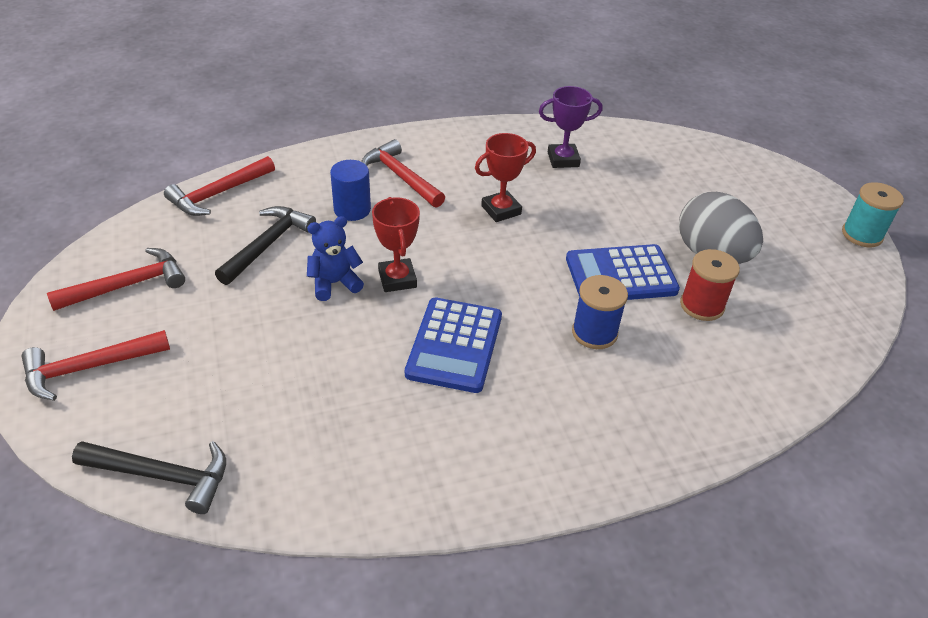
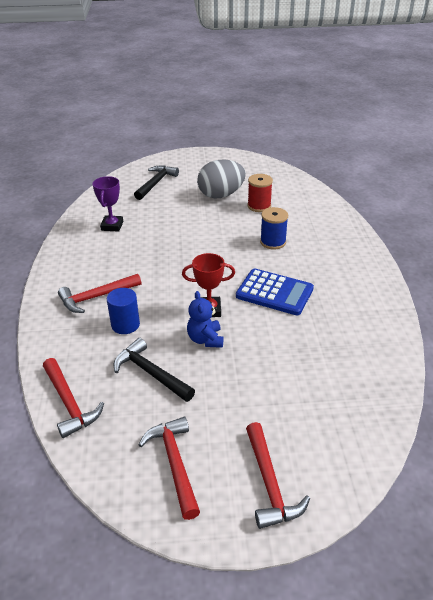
camera: 75 degrees left, 5 degrees down
(163, 476) = (374, 431): black hammer -> black hammer (156, 183)
(501, 210) = (154, 258): red trophy -> none
(621, 275) = (229, 225): blue calculator -> none
(862, 235) = (219, 153): turquoise spool -> none

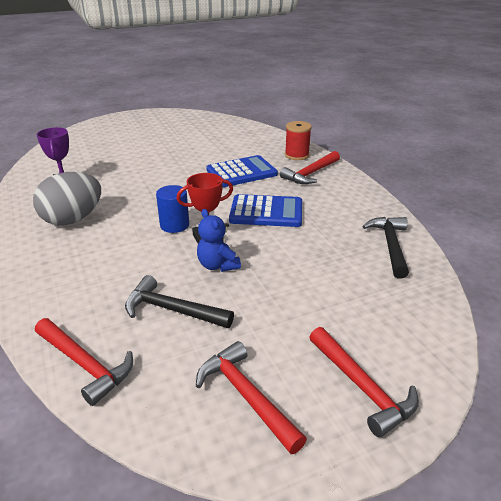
camera: 20 degrees left, 5 degrees down
(96, 297) = (73, 250): red hammer -> red hammer (310, 174)
(125, 325) = (120, 270): blue cylinder -> blue cylinder (174, 225)
(156, 183) = (97, 142): black hammer -> black hammer (390, 245)
(221, 195) = (170, 143): grey egg -> grey egg (73, 219)
(259, 206) = (212, 147): red spool -> red spool (297, 155)
(273, 242) = (241, 172): blue spool -> blue calculator

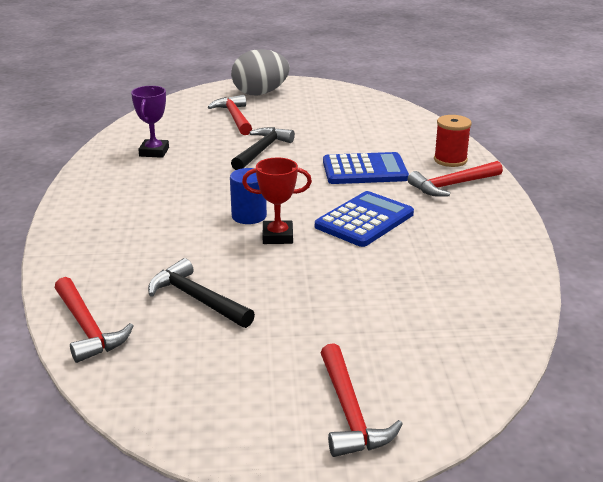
camera: 20 degrees right, 5 degrees down
(73, 219) = (144, 191): grey egg -> grey egg (260, 93)
(218, 265) = (271, 266): blue teddy bear -> none
(246, 396) = (224, 390): red hammer -> red hammer (234, 117)
(266, 212) = (364, 220): blue calculator -> blue calculator turned 75 degrees counterclockwise
(390, 245) = (493, 284): black hammer -> black hammer (261, 150)

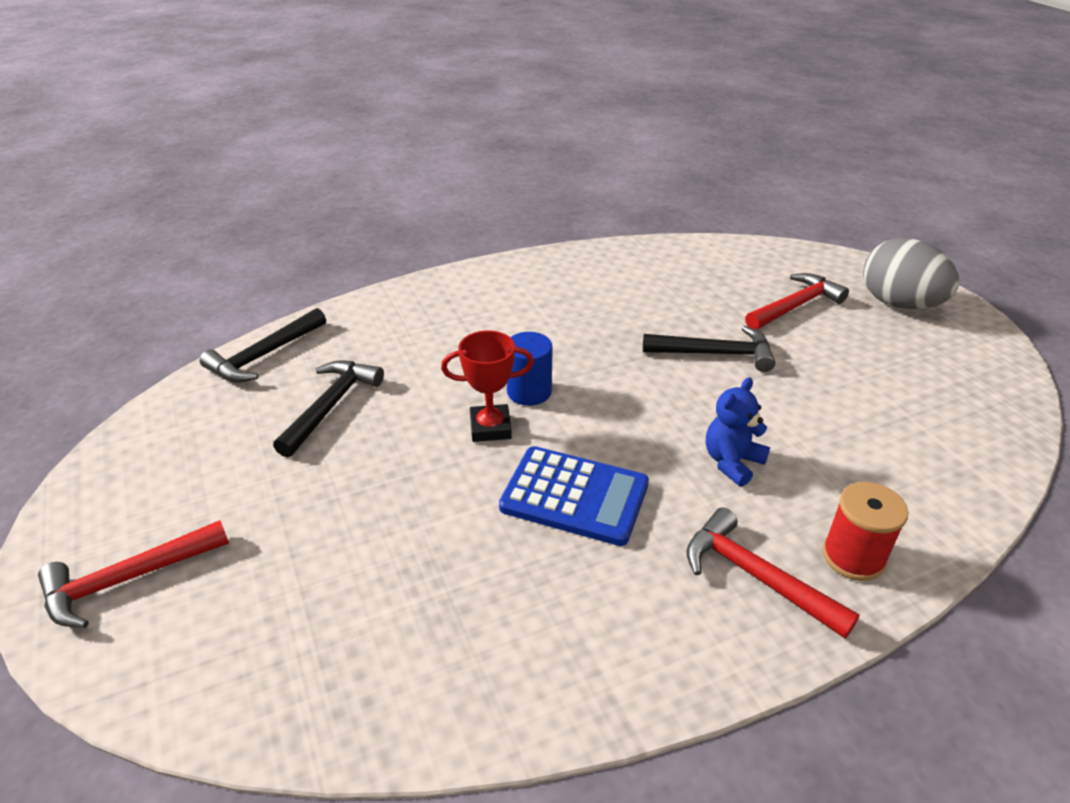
camera: 70 degrees right, 10 degrees up
(87, 328) = (264, 356): red hammer -> black hammer
(154, 152) = (644, 280): purple trophy -> none
(277, 236) = (490, 427): red trophy -> red trophy turned 75 degrees counterclockwise
(364, 170) = (732, 462): blue calculator -> blue teddy bear

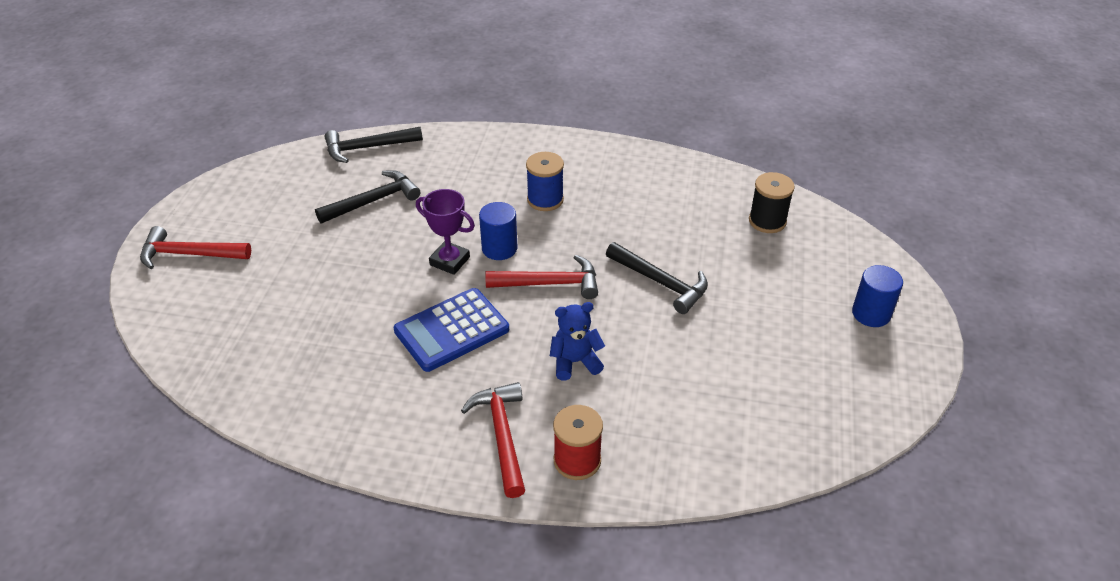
camera: 35 degrees right, 5 degrees up
(490, 427) = (449, 261): red trophy -> purple trophy
(521, 328) = (545, 200): none -> blue spool
(574, 496) = (451, 330): blue calculator -> blue calculator turned 90 degrees clockwise
(734, 268) = (767, 221): none -> black spool
(795, 306) = (776, 275): red hammer -> red hammer (550, 283)
(899, 304) = (871, 314): grey egg -> blue cylinder

